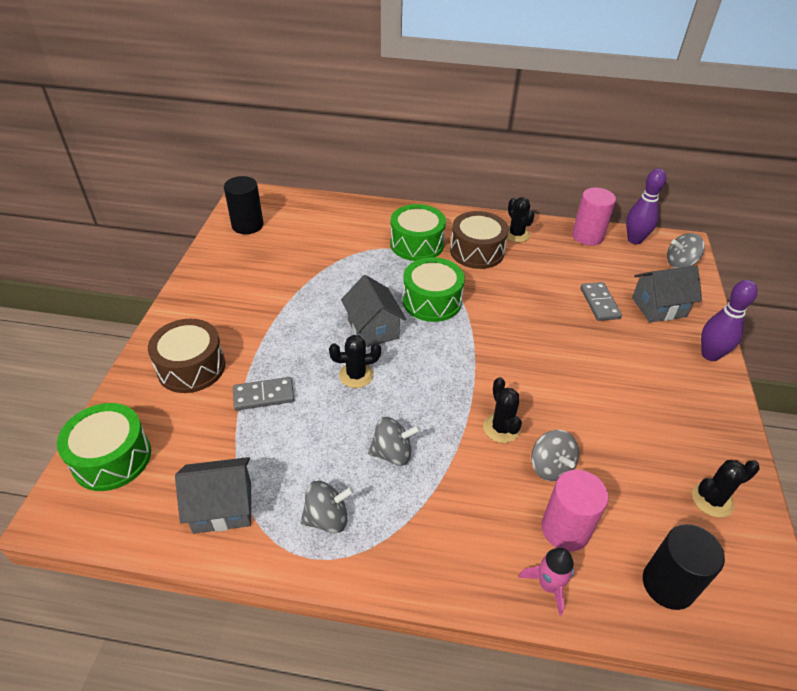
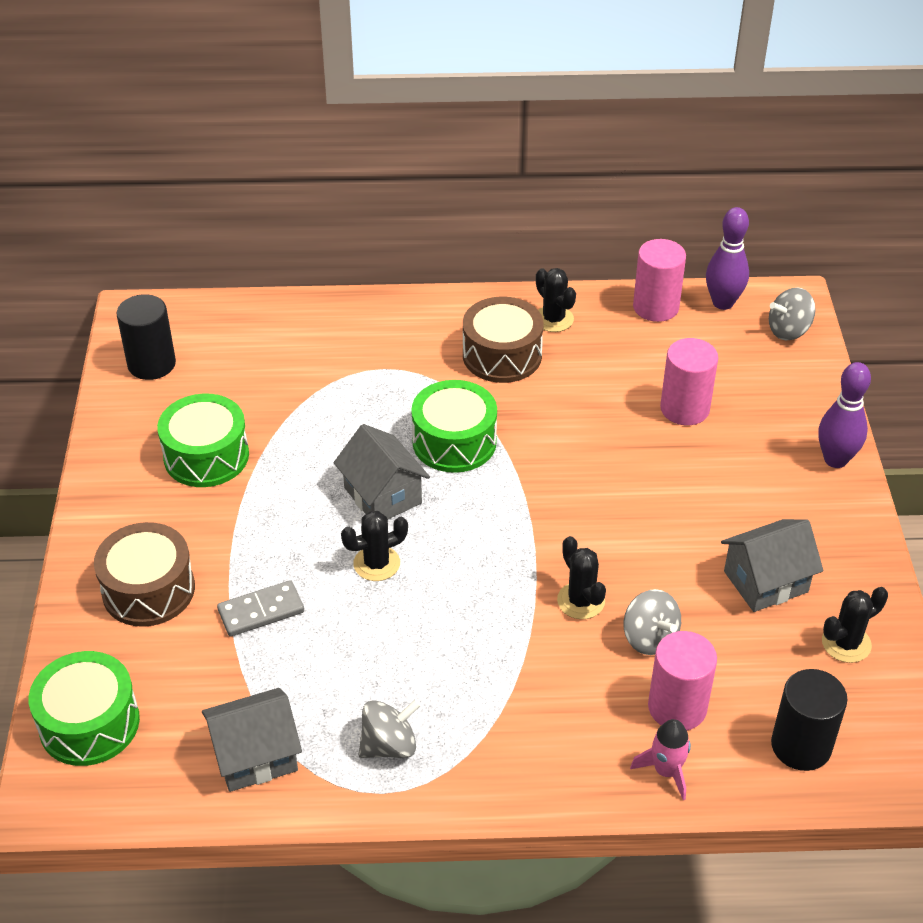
camera: 10 degrees left, 0 degrees up
(392, 453) = (450, 655): grey spinning top -> none
(417, 244) = (412, 357): green drum -> green drum (206, 456)
(599, 303) = (684, 409): grey domino -> pink cylinder
(659, 307) = (764, 402): grey house -> grey house (765, 581)

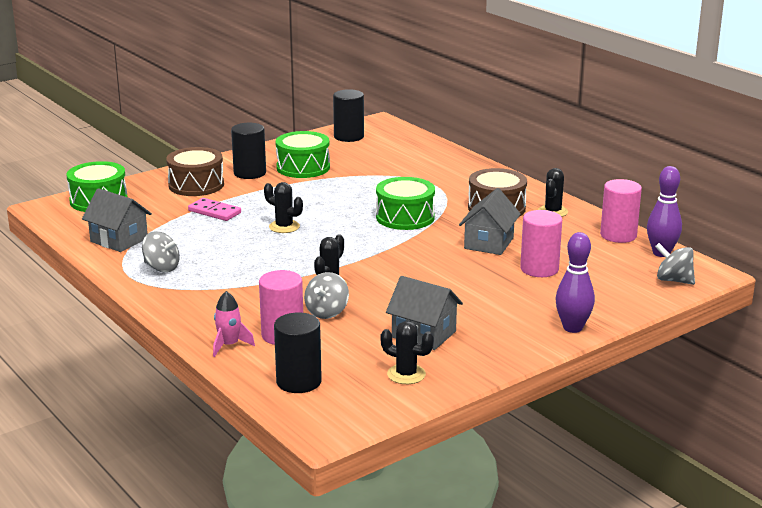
camera: 55 degrees right, 20 degrees down
(167, 516) = (250, 173): none -> black cylinder
(261, 611) = (214, 212): grey domino -> pink domino
(382, 495) = (336, 213): grey house -> grey house (489, 243)

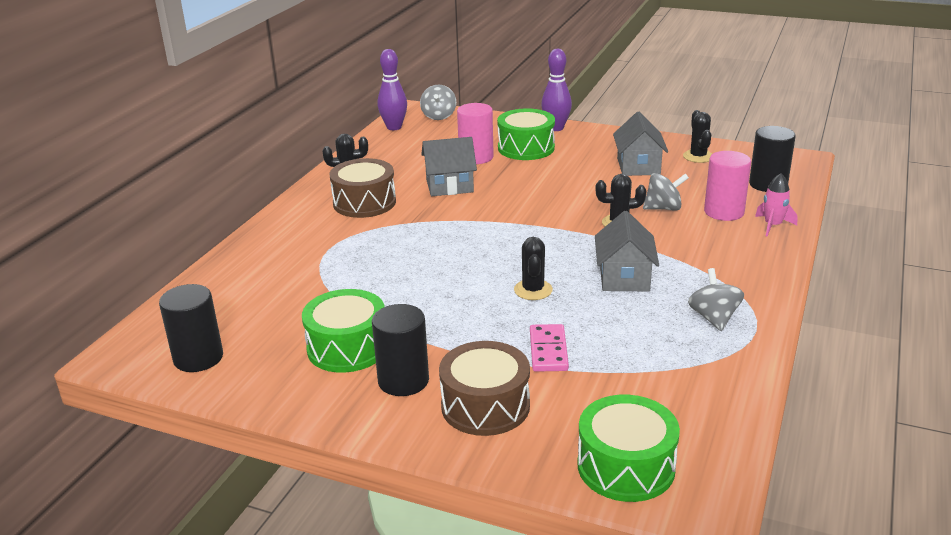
camera: 120 degrees left, 5 degrees up
(119, 240) = (700, 380): grey house -> grey house (624, 277)
(405, 217) = (434, 236): green drum -> green drum (526, 148)
(618, 235) = (375, 146): pink cylinder -> none

